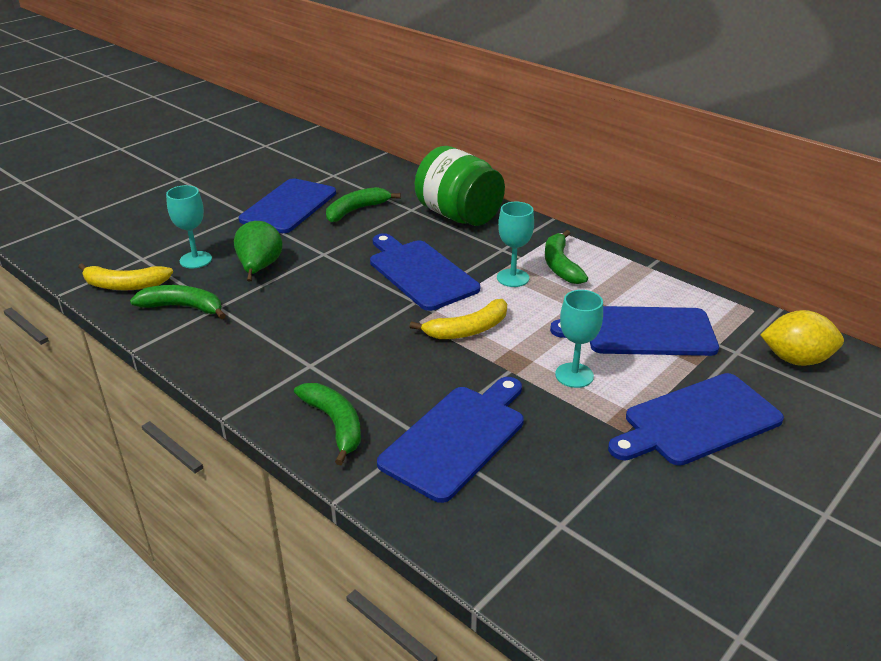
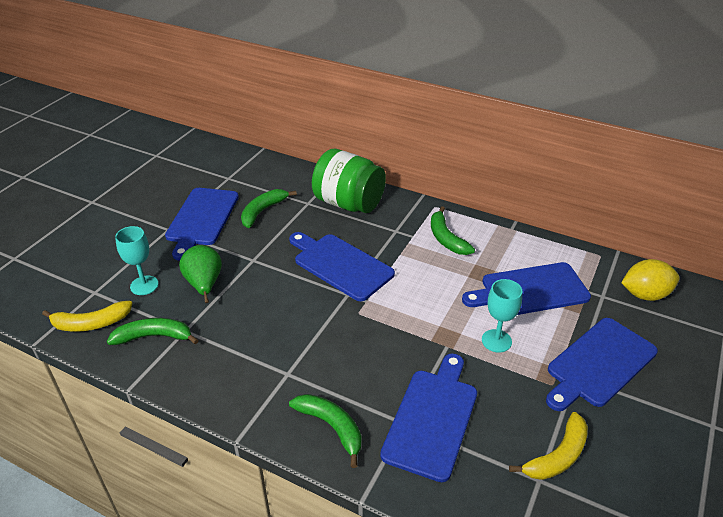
camera: 15 degrees left, 5 degrees up
(468, 330) = (400, 314): yellow banana -> yellow banana (558, 456)
(512, 278) = (415, 257): turquoise goblet -> none

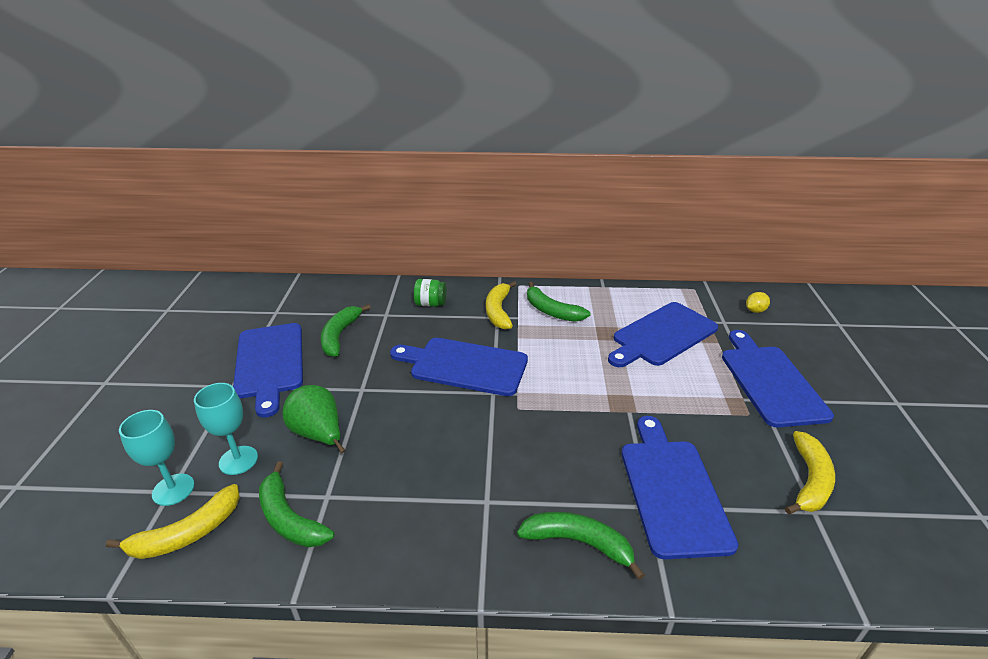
camera: 25 degrees left, 5 degrees down
(154, 336) = (289, 518): green banana -> green banana turned 105 degrees counterclockwise
(349, 203) = (430, 304): green jar -> green jar, size x0.45
(400, 226) = (498, 311): none -> yellow banana
(496, 341) = (670, 391): turquoise goblet -> turquoise goblet (173, 489)
(599, 364) = (770, 381): blue cutting board -> blue cutting board turned 150 degrees clockwise
(645, 294) = (755, 311): yellow lemon -> yellow lemon, size x0.52

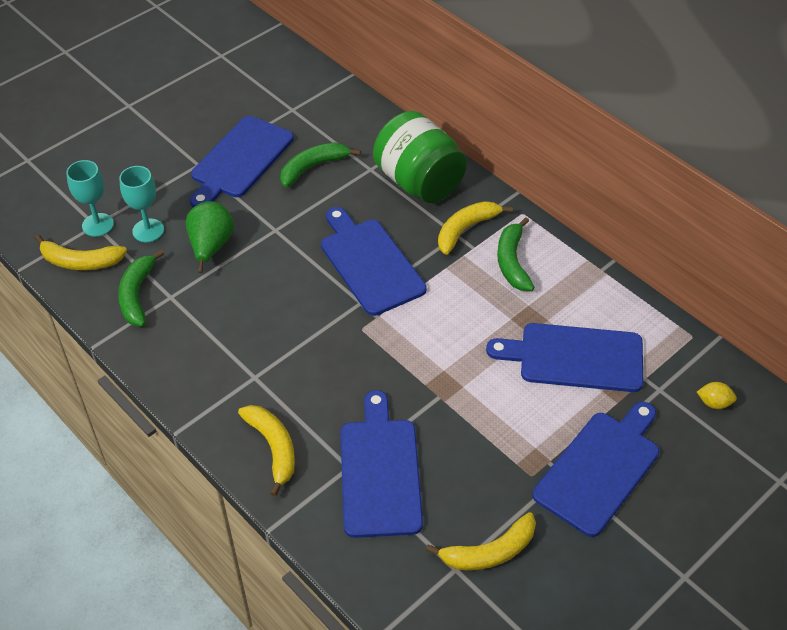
camera: 45 degrees right, 15 degrees up
(430, 304) = (419, 182): green jar -> green jar, size x2.24
(578, 542) = (273, 448): green banana -> yellow banana
(672, 490) = (380, 471): blue cutting board -> blue cutting board turned 45 degrees counterclockwise

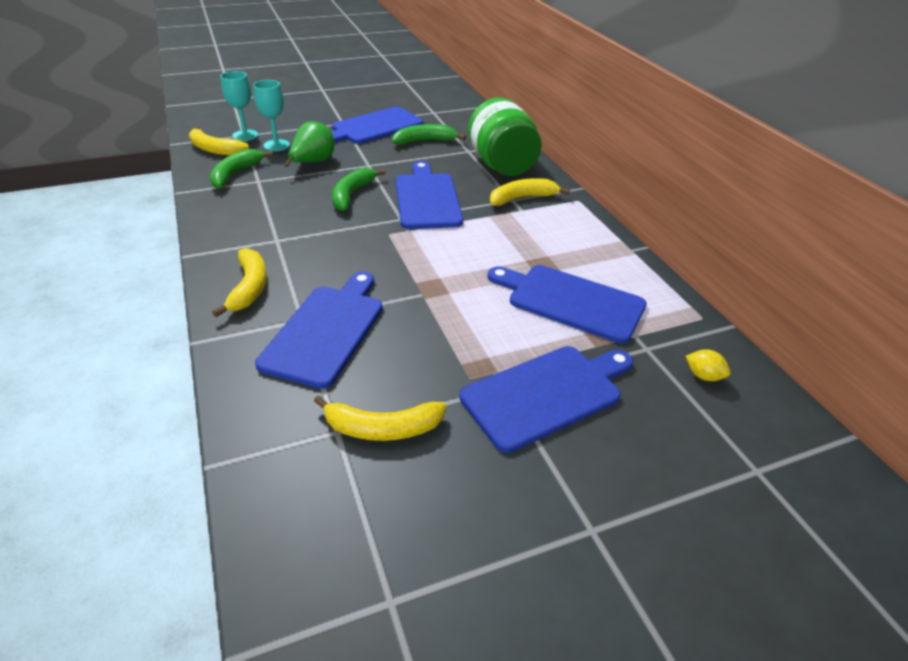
camera: 20 degrees right, 10 degrees down
(512, 262) = (550, 226): green banana -> green banana (351, 194)

